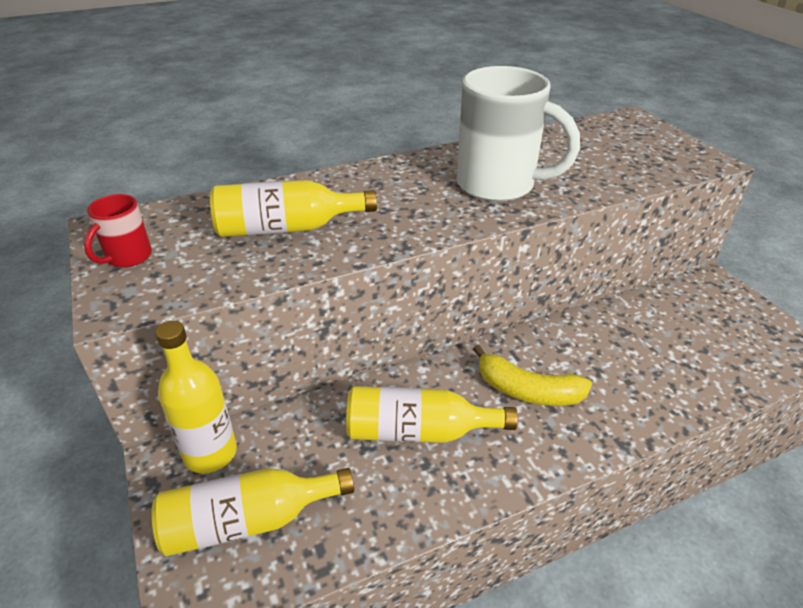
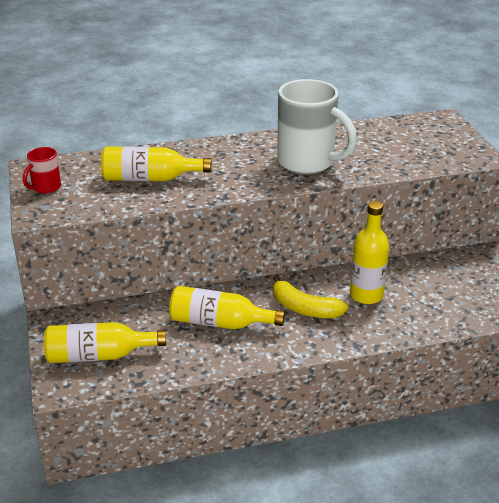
camera: 10 degrees right, 5 degrees down
(210, 453) = (81, 319): yellow bottle -> yellow bottle (366, 295)

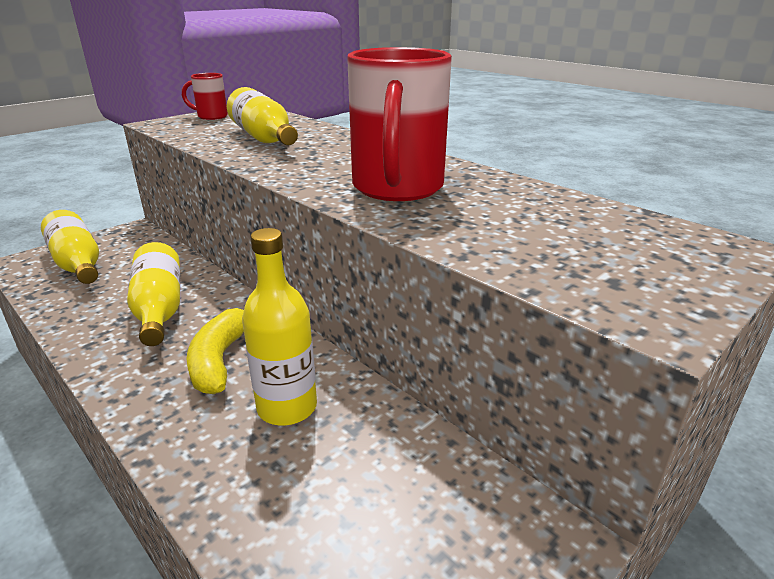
camera: 60 degrees right, 5 degrees down
(308, 162) = (397, 188): white mug -> red mug

